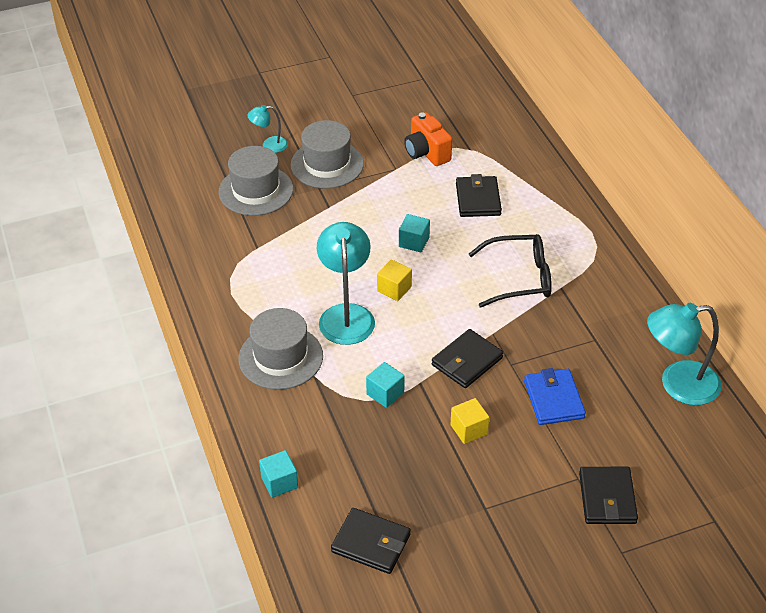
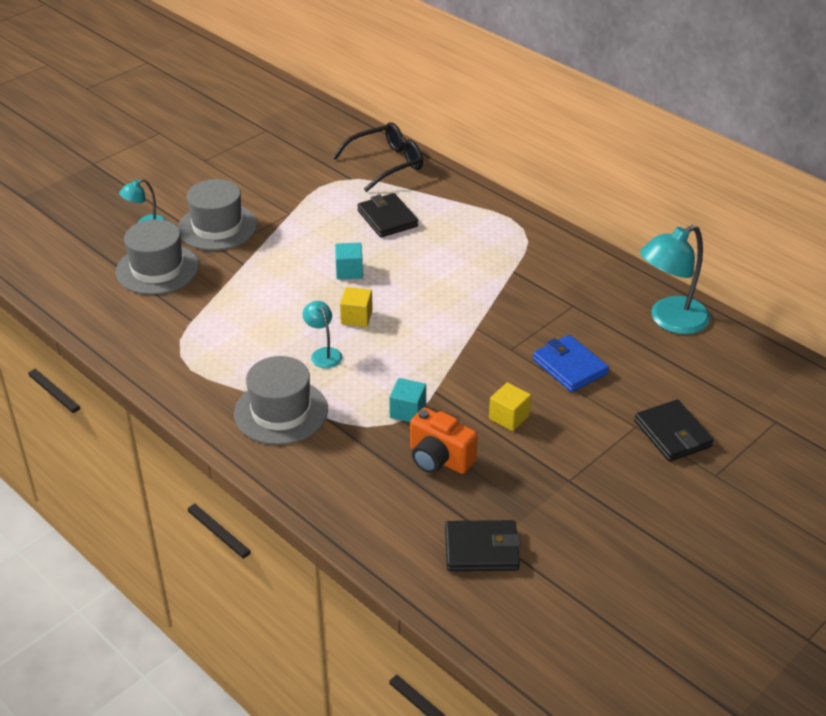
camera: 25 degrees left, 5 degrees down
(279, 482) = (353, 526): turquoise cube -> none
(346, 315) = (323, 354): turquoise lamp -> turquoise lamp, size x0.52
(426, 153) = (311, 192): orange camera -> orange camera (439, 459)
(467, 361) = (468, 359): black wallet -> none
(519, 278) = (470, 274): black glasses -> black glasses (386, 164)

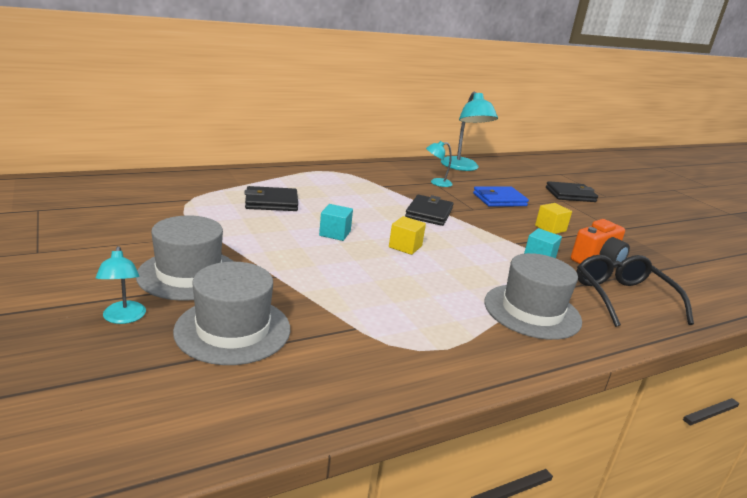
camera: 75 degrees left, 15 degrees down
(323, 354) = (451, 272): turquoise lamp -> turquoise lamp (436, 183)
(386, 164) = (188, 183): black glasses -> black glasses (622, 297)
(481, 549) = (694, 271): black wallet -> black wallet (429, 213)

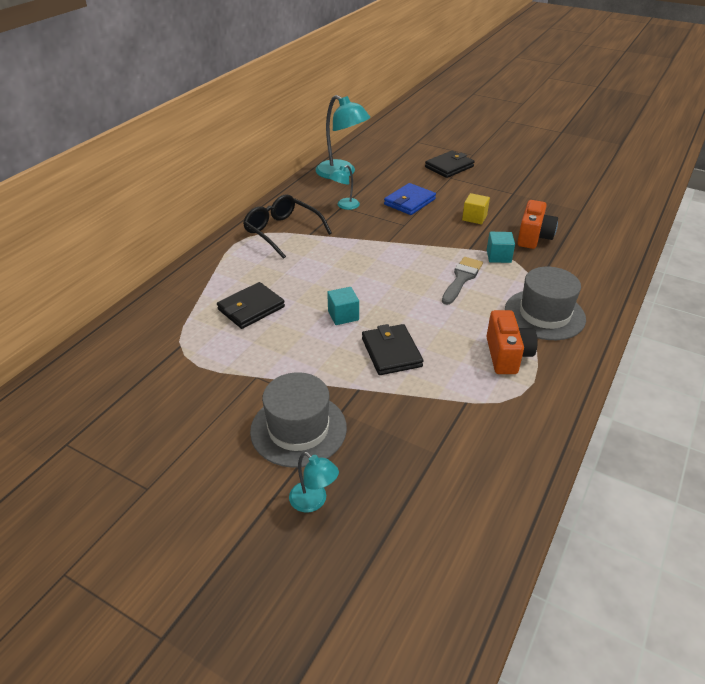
camera: 30 degrees left, 15 degrees up
(233, 329) = (397, 458): grey hat -> none
(405, 246) = (406, 299): yellow cube -> none
(429, 213) = (380, 249): black wallet -> black wallet (391, 352)
(447, 319) = (507, 355): none -> orange camera
(478, 256) = (461, 278): none -> grey brush
(622, 297) = (578, 267): black glasses -> black glasses (282, 232)

